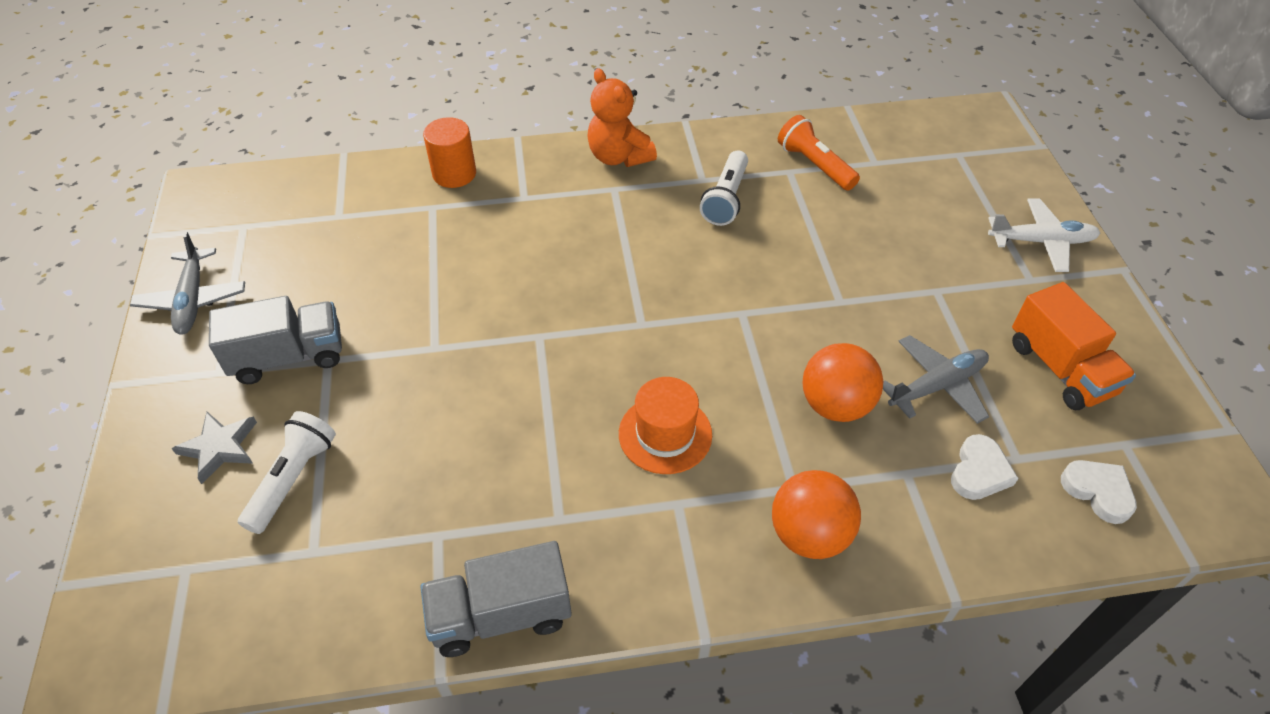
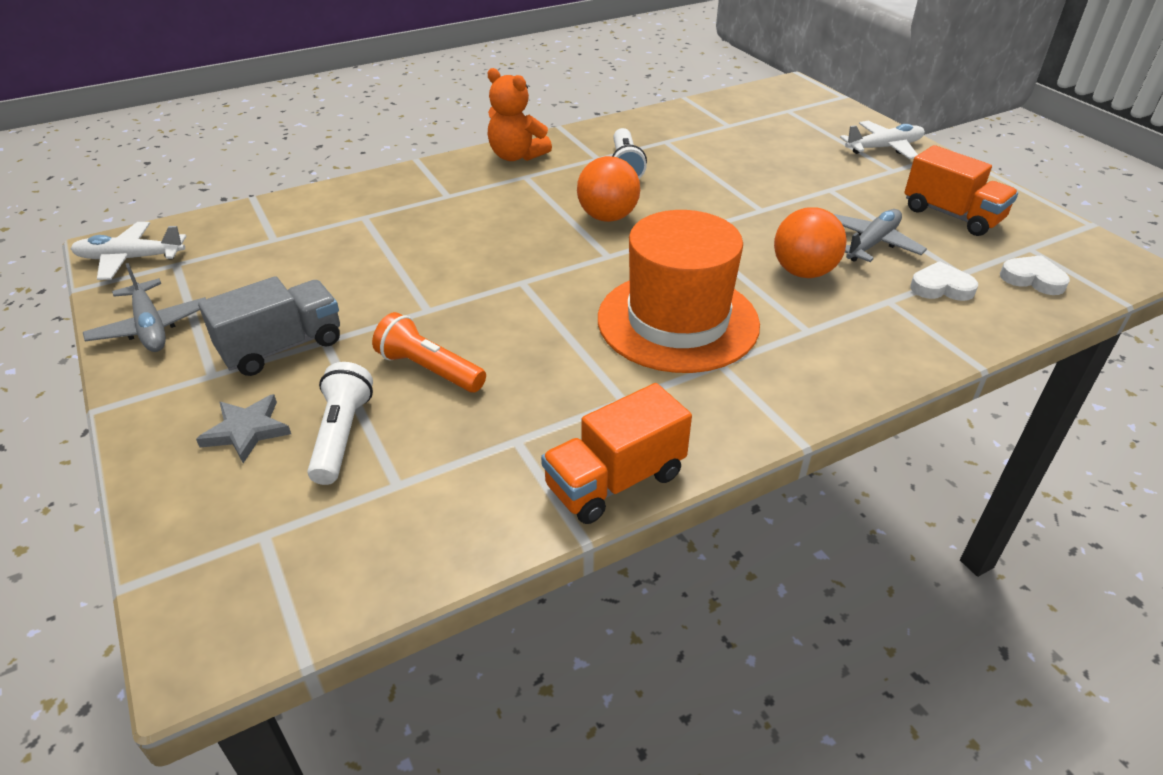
camera: 20 degrees left, 10 degrees down
(209, 209) = (130, 259): none -> white plane
(454, 174) = (371, 191): orange cylinder -> none
(501, 615) = (615, 481): grey truck -> orange truck
(665, 434) = (677, 321): orange hat -> orange hat, size x1.83
(809, 534) = (842, 357): orange ball -> orange ball (607, 217)
(815, 165) = (683, 134): orange flashlight -> orange flashlight (429, 369)
(979, 472) = (941, 287): white heart -> white heart turned 90 degrees counterclockwise

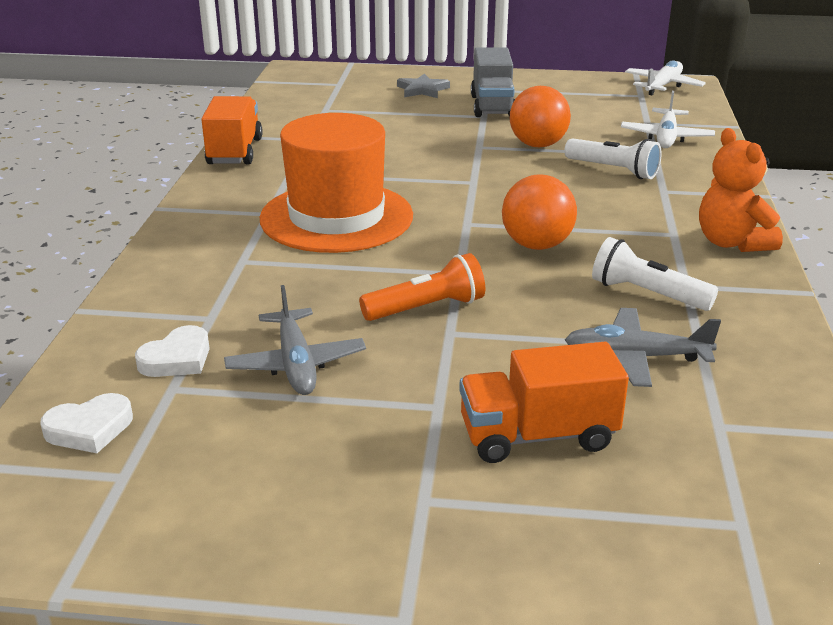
camera: 125 degrees right, 10 degrees down
(151, 327) = (561, 83): grey plane -> grey plane (635, 357)
(342, 435) = (384, 106): white flashlight -> white flashlight (613, 170)
(429, 369) = (409, 134): orange flashlight -> orange flashlight (426, 308)
(516, 156) = (732, 243): orange teddy bear -> orange teddy bear turned 90 degrees counterclockwise
(803, 272) = (312, 298): orange ball -> orange ball (538, 145)
(884, 148) = (499, 543): white plane -> white plane (666, 137)
(952, 215) = (260, 466): orange truck -> orange truck (537, 436)

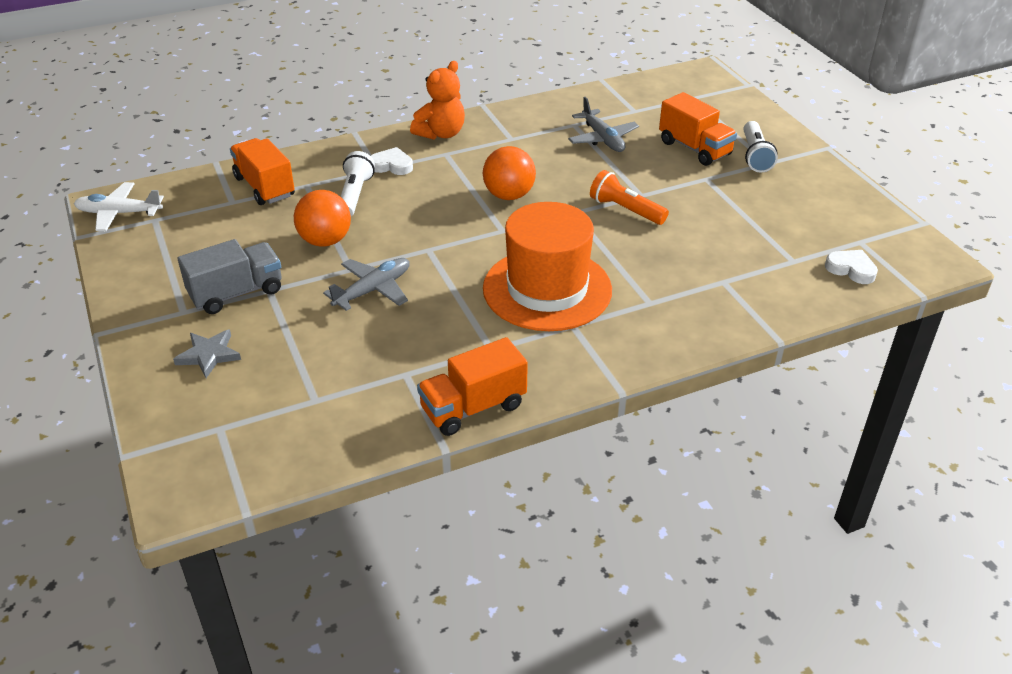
camera: 120 degrees left, 10 degrees up
(177, 359) = (771, 272): white heart -> white heart (392, 165)
(296, 364) = (726, 231): grey plane -> grey plane (373, 290)
(647, 294) = (533, 147): white flashlight -> white flashlight (755, 156)
(666, 137) = (264, 187): white plane -> orange truck

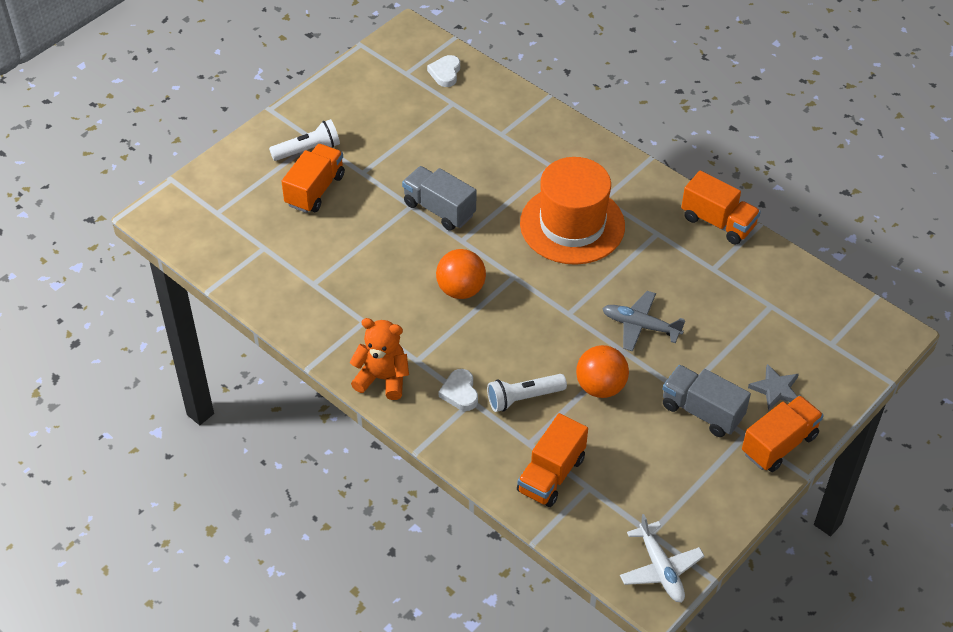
camera: 115 degrees left, 10 degrees up
(148, 330) = (779, 444): none -> orange truck
(602, 139) = (330, 255): grey plane -> none
(625, 210) = (439, 209): orange flashlight -> grey truck

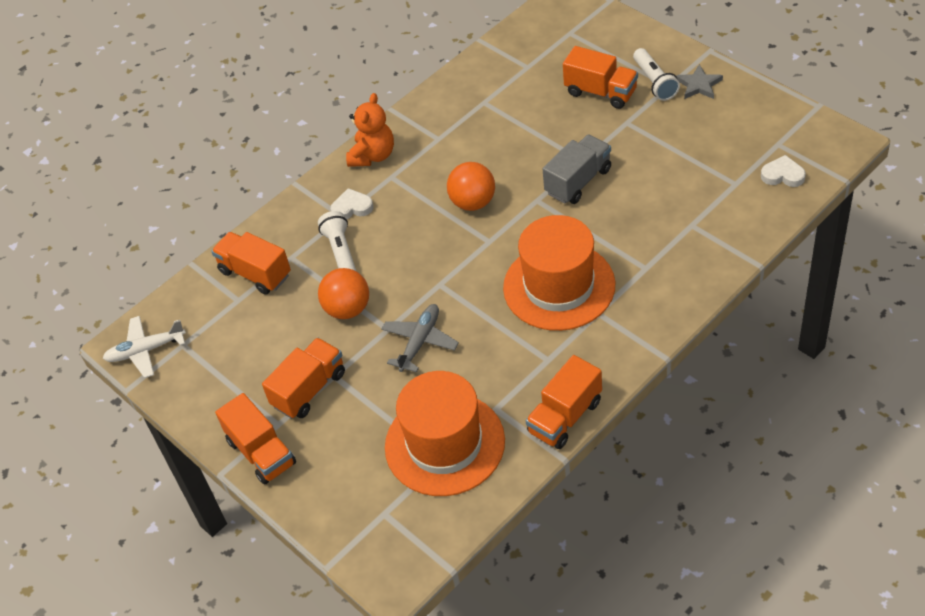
camera: 100 degrees right, 0 degrees up
(702, 411) = (309, 389): grey truck -> orange truck
(754, 303) = (444, 444): none -> orange hat
(775, 389) = (329, 455): grey star -> grey star (699, 85)

